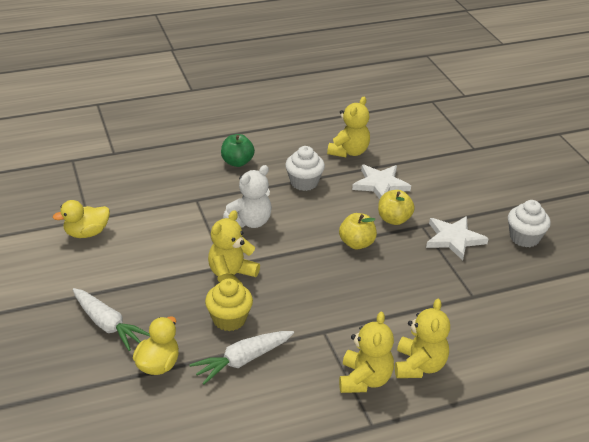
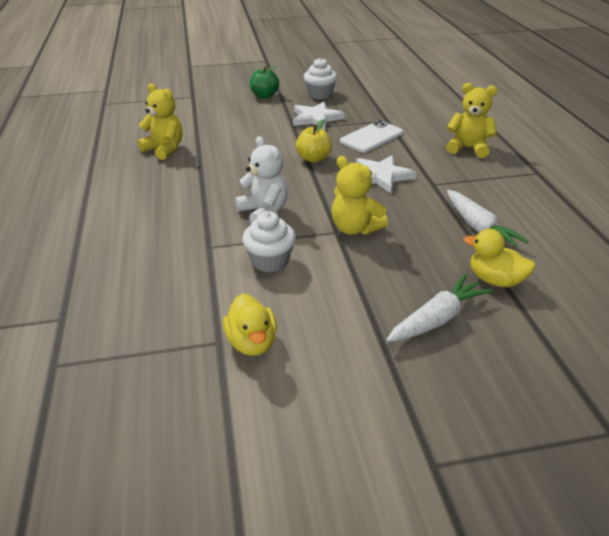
camera: 80 degrees left, 0 degrees up
(229, 319) = (421, 232): yellow cupcake -> none
(237, 162) = (146, 215): green apple -> green apple (264, 96)
(304, 182) = (206, 177): white cupcake -> white cupcake (270, 261)
(364, 380) = (489, 171): yellow teddy bear -> none
(380, 184) = (227, 140): white star -> white star (381, 176)
(394, 219) = (283, 139): yellow apple -> none
(421, 284) = (371, 137): none -> white phone

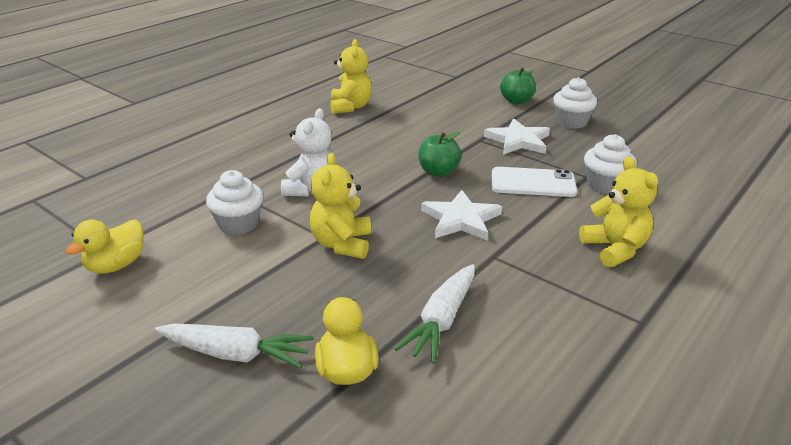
camera: 50 degrees right, 5 degrees down
(313, 158) = (438, 172): yellow apple -> green apple
(403, 120) = (605, 185): none -> white cupcake

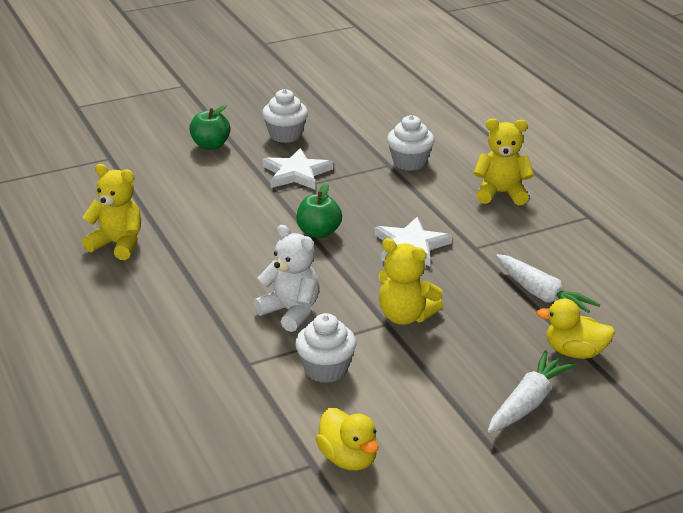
camera: 65 degrees left, 0 degrees up
(533, 183) = (379, 192): white phone -> none

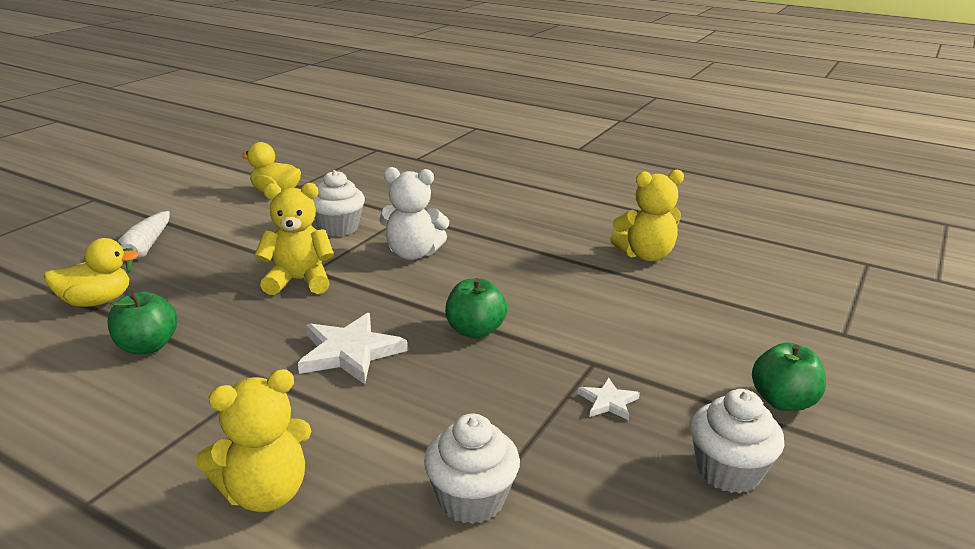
camera: 145 degrees right, 5 degrees down
(296, 173) = (608, 402): white star -> white star, size x0.52
(542, 295) = (147, 346): white carrot -> green apple

